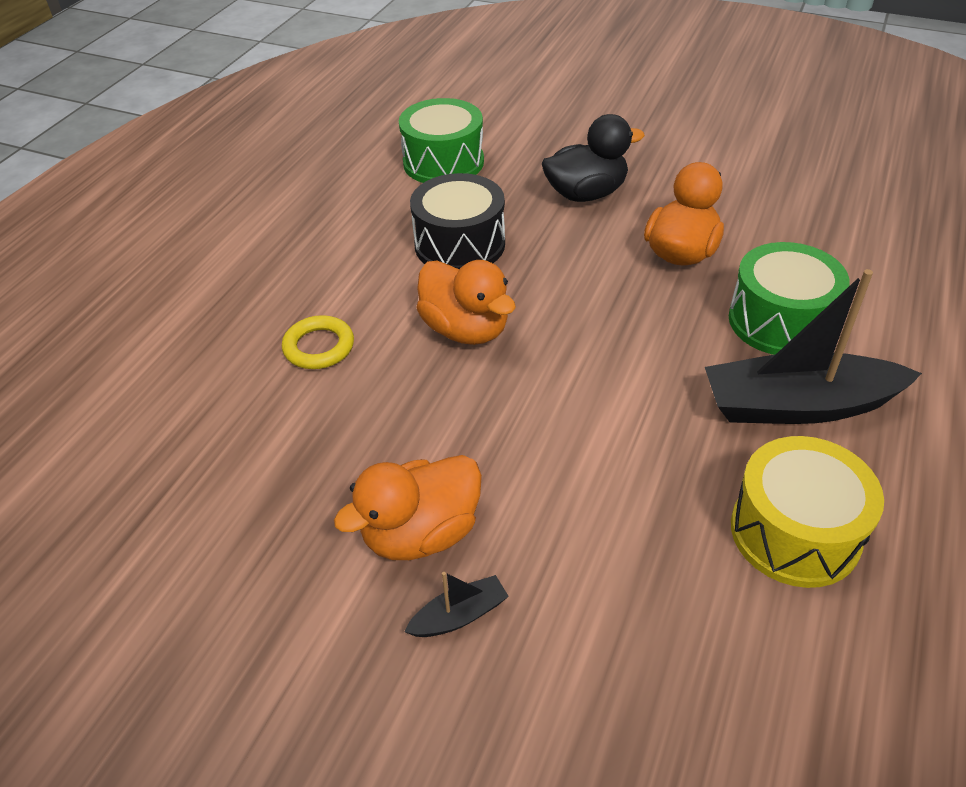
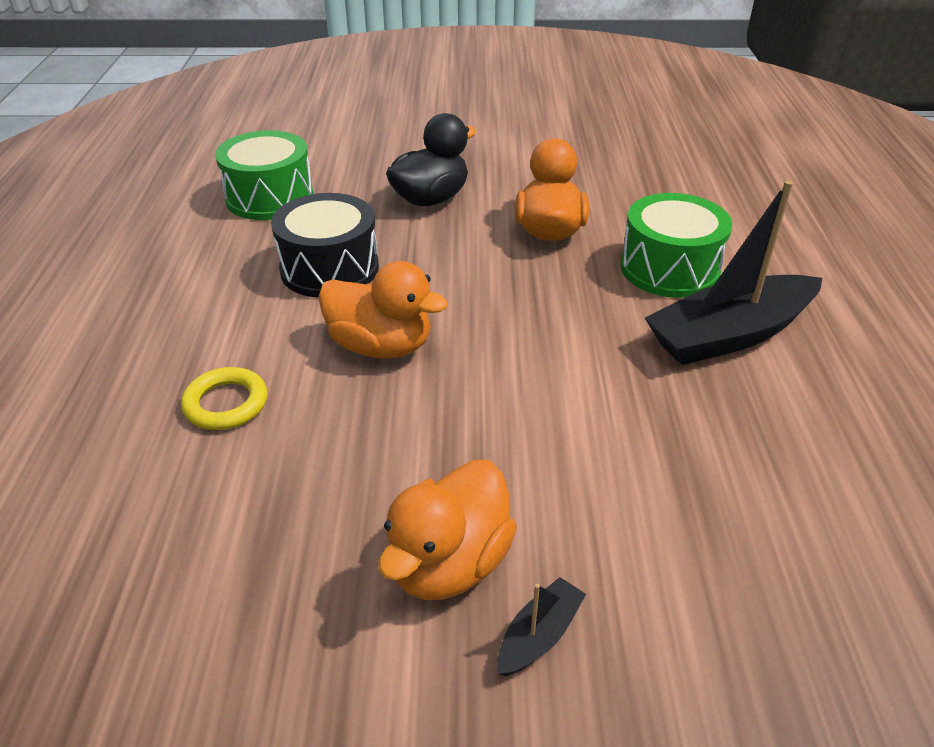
camera: 25 degrees left, 5 degrees down
(795, 532) = (797, 444): yellow drum -> none

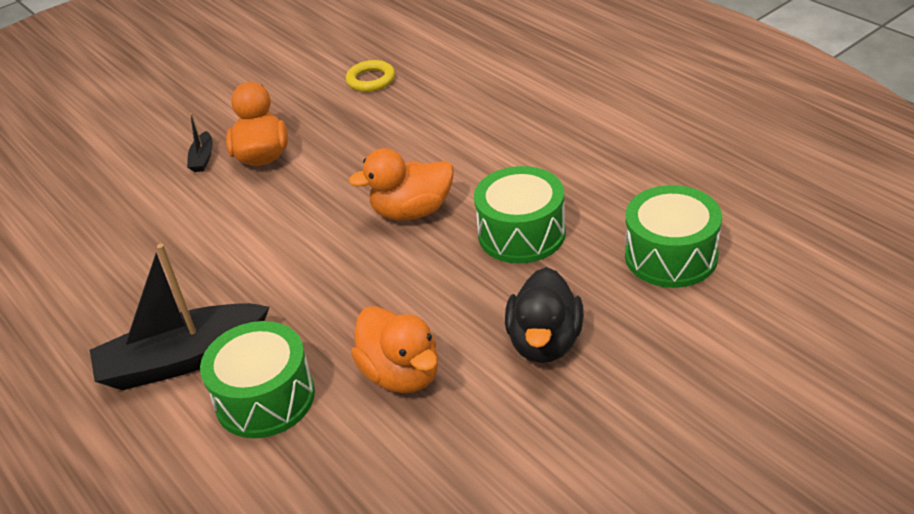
camera: 145 degrees right, 0 degrees up
(226, 404) = (451, 141): yellow ring -> yellow ring (371, 80)
(329, 268) = (521, 234): black drum -> green drum
(729, 335) = (182, 359): black boat -> black boat turned 135 degrees counterclockwise

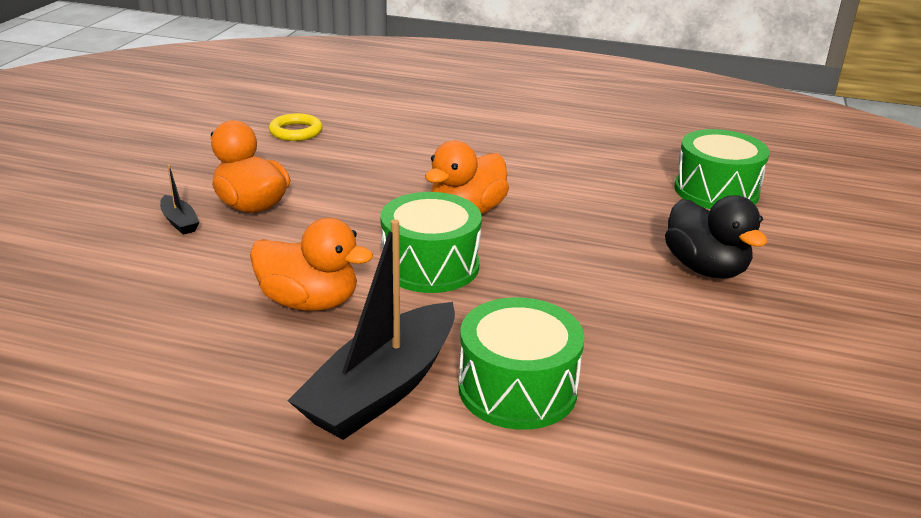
camera: 40 degrees left, 10 degrees down
(401, 374) = (621, 327): orange duck -> orange duck (309, 302)
(521, 234) = (584, 205): green drum -> green drum (430, 265)

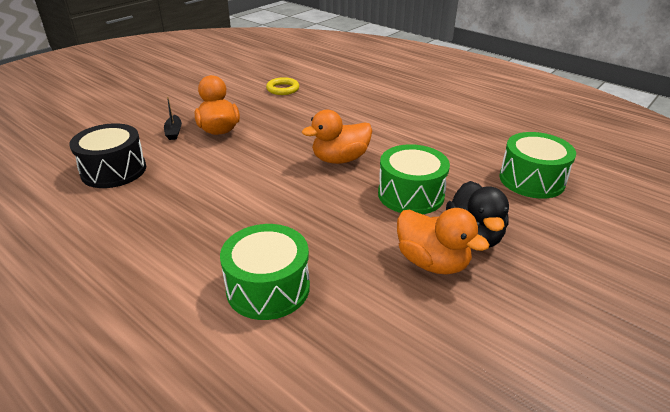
camera: 25 degrees right, 5 degrees up
(134, 296) = (114, 170): none -> black drum
(309, 302) = (198, 196): orange duck -> orange duck (432, 262)
(382, 388) = (189, 263): black boat -> none
(430, 265) = (287, 190): green drum -> green drum (411, 194)

